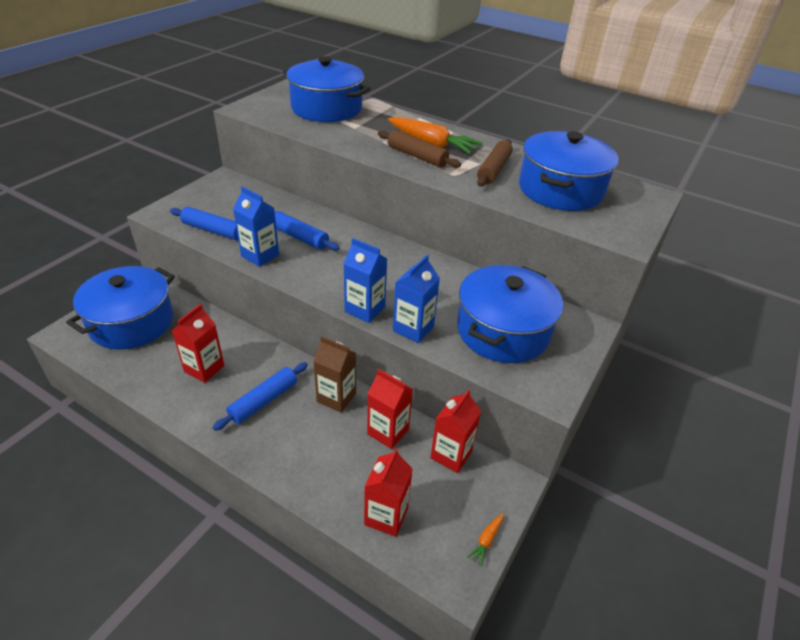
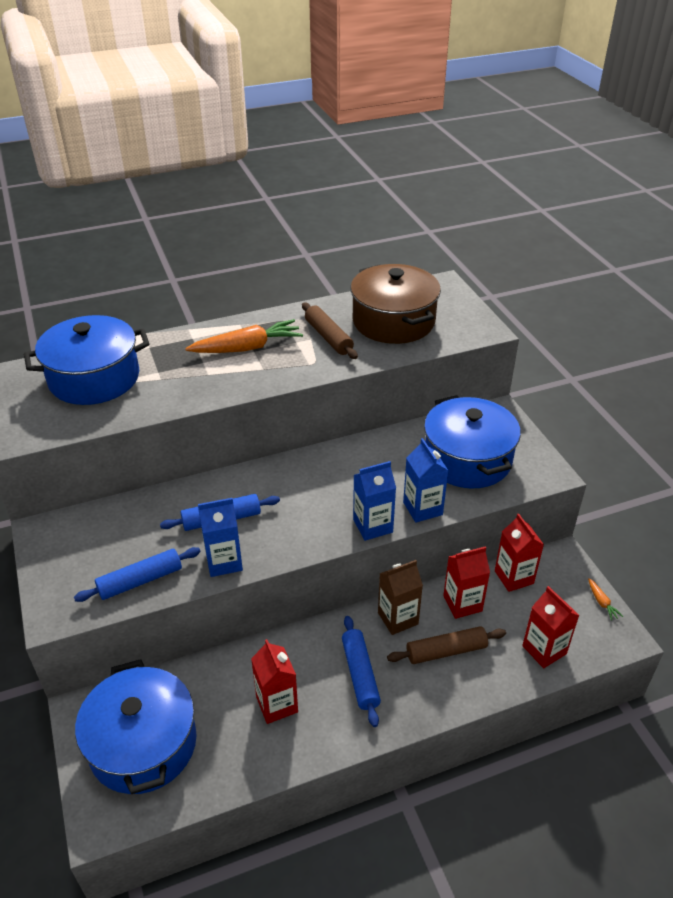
camera: 50 degrees left, 0 degrees up
(417, 156) = (259, 367): brown rolling pin -> brown rolling pin (446, 651)
(560, 190) = (393, 321): blue pot -> brown pot

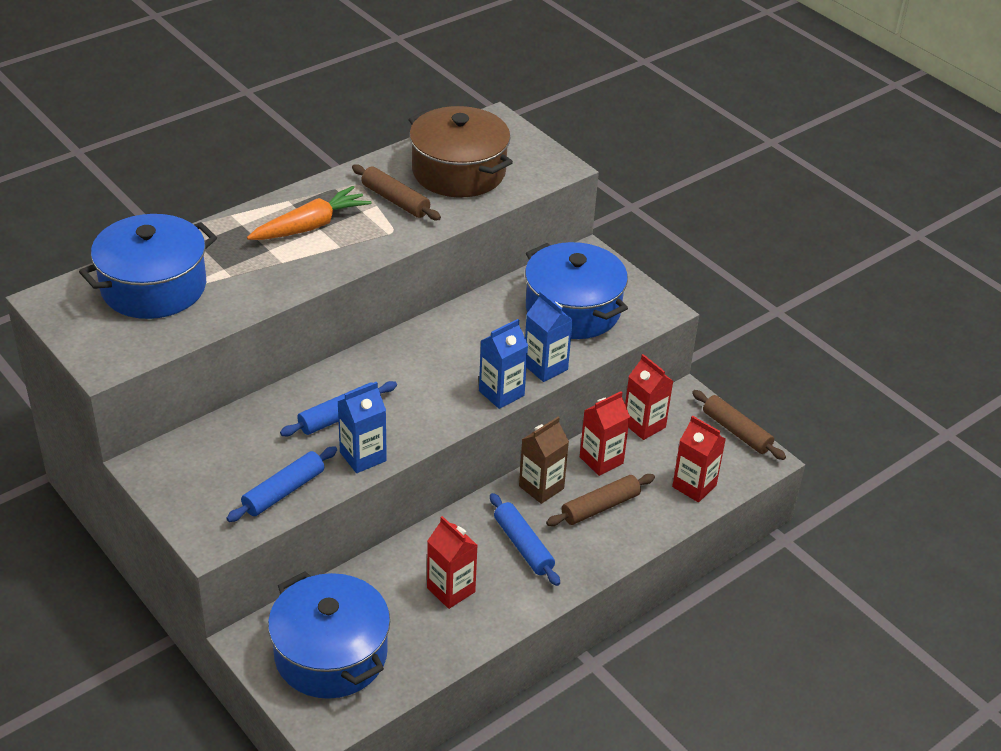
camera: 20 degrees left, 0 degrees up
(601, 602) = (736, 431): orange carrot -> brown rolling pin

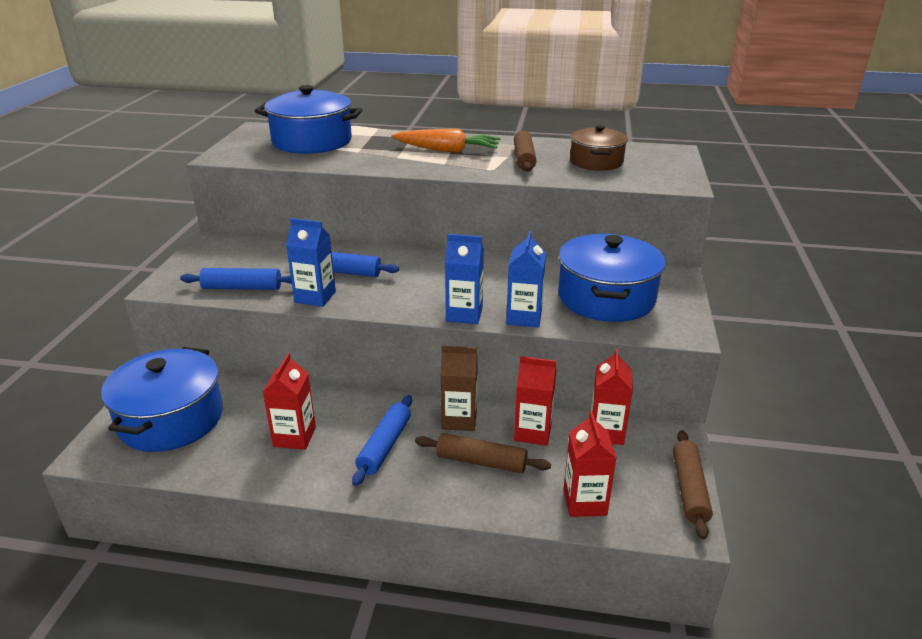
camera: 50 degrees right, 10 degrees down
(459, 172) = (596, 162): brown pot -> brown pot, size x0.62

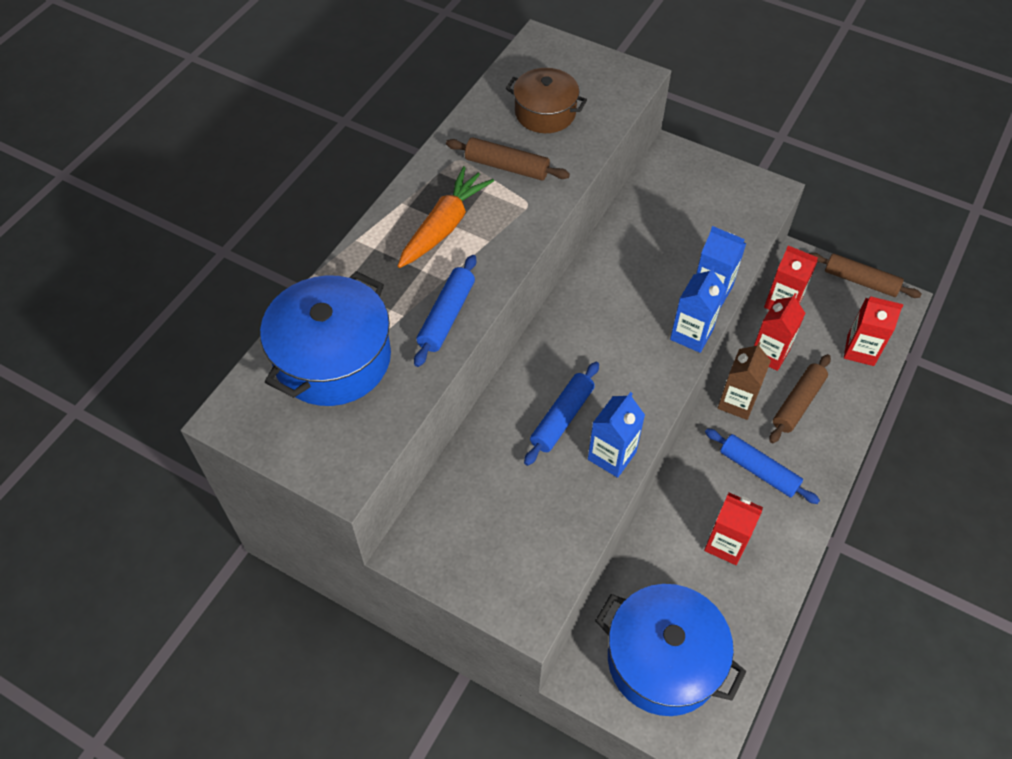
camera: 70 degrees left, 25 degrees up
(242, 287) = (563, 526): blue rolling pin -> blue rolling pin (446, 316)
(606, 298) = (696, 218): blue pot -> none

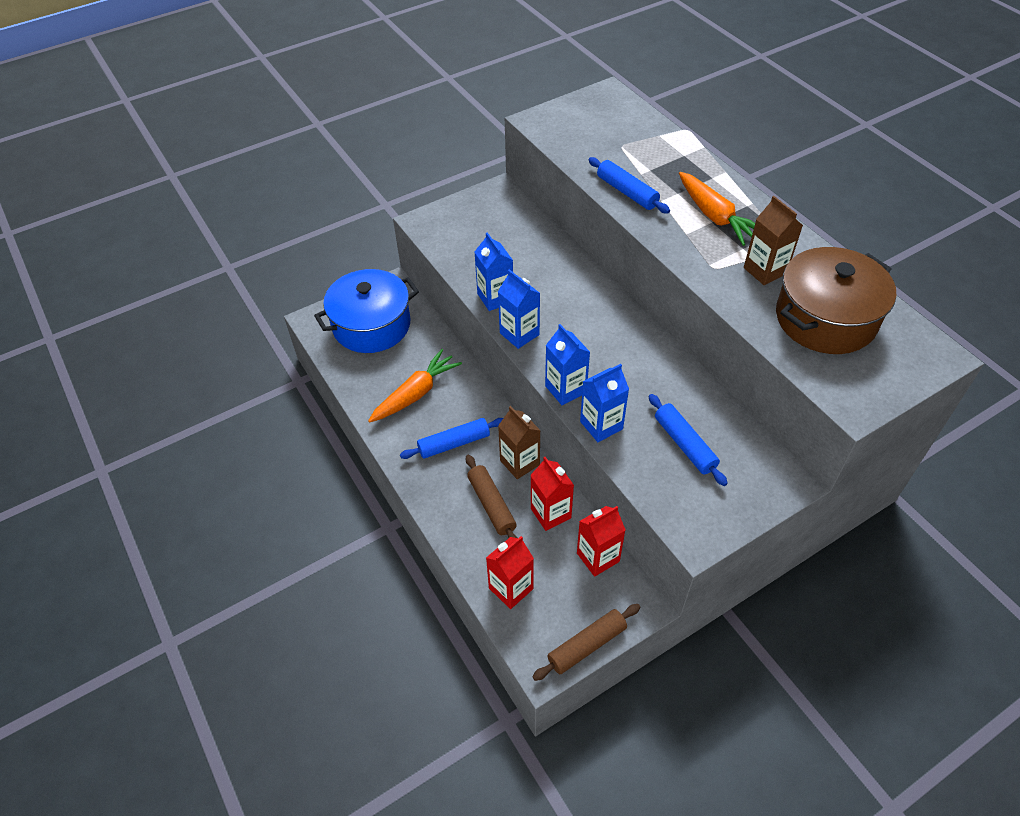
camera: 120 degrees right, 5 degrees down
(333, 358) = (625, 137): blue pot -> none
(507, 166) = (765, 271): brown rolling pin -> brown carton
(545, 113) = (825, 319): brown pot -> brown pot, size x1.60
(562, 418) = (542, 286): blue rolling pin -> blue rolling pin (684, 444)
(648, 406) = (519, 334): none -> blue carton
(726, 544) = (416, 393): red carton -> orange carrot

